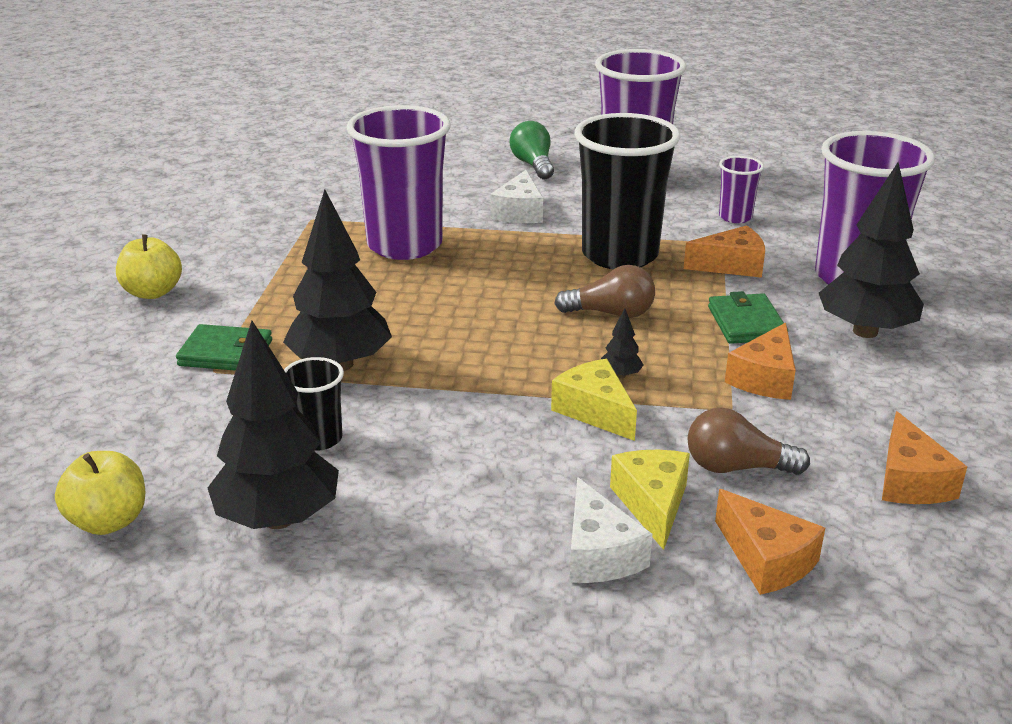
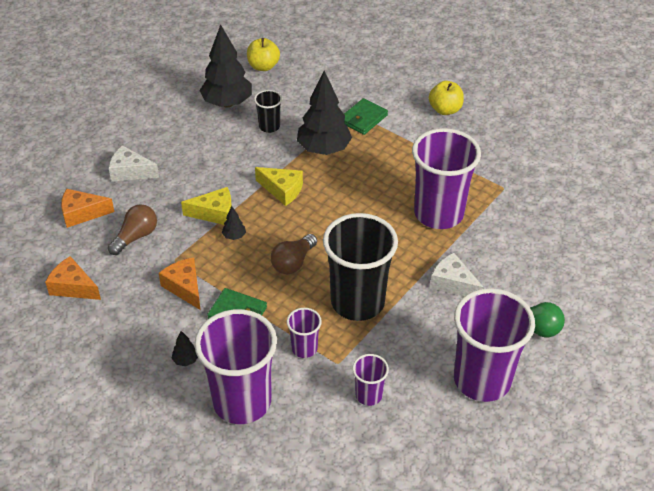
camera: 120 degrees right, 15 degrees up
(652, 504) = (140, 199): yellow cheese -> yellow cheese (282, 190)
(731, 265) = (304, 348): orange cheese -> purple cup
(865, 331) = (186, 360): black tree -> black tree, size x0.41

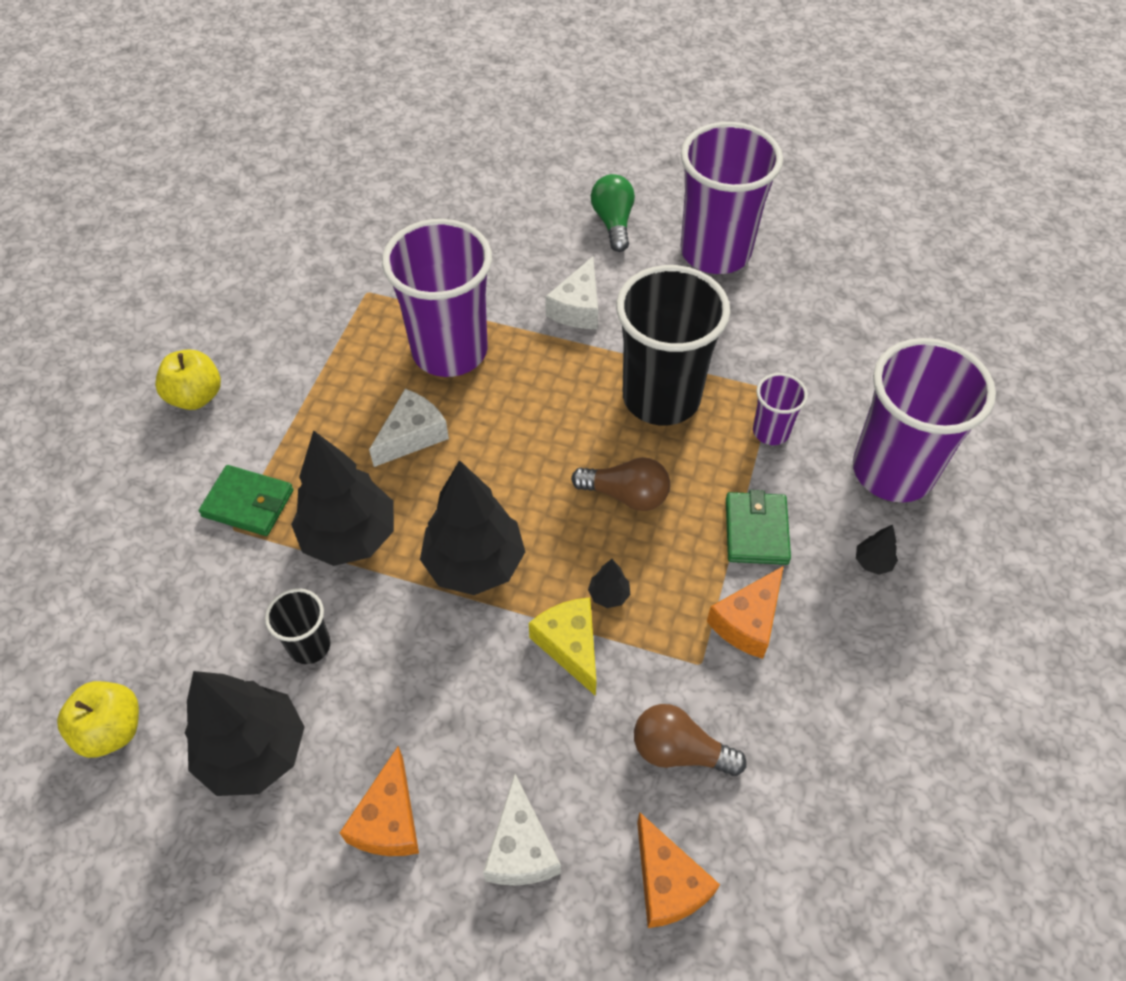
camera: 110 degrees left, 10 degrees up
(73, 287) = (838, 798): orange cheese -> orange cheese (388, 819)
(282, 190) = (474, 564): yellow cheese -> black tree
(368, 395) = (800, 346): purple cup -> none
(379, 184) = (412, 435): none -> white cheese

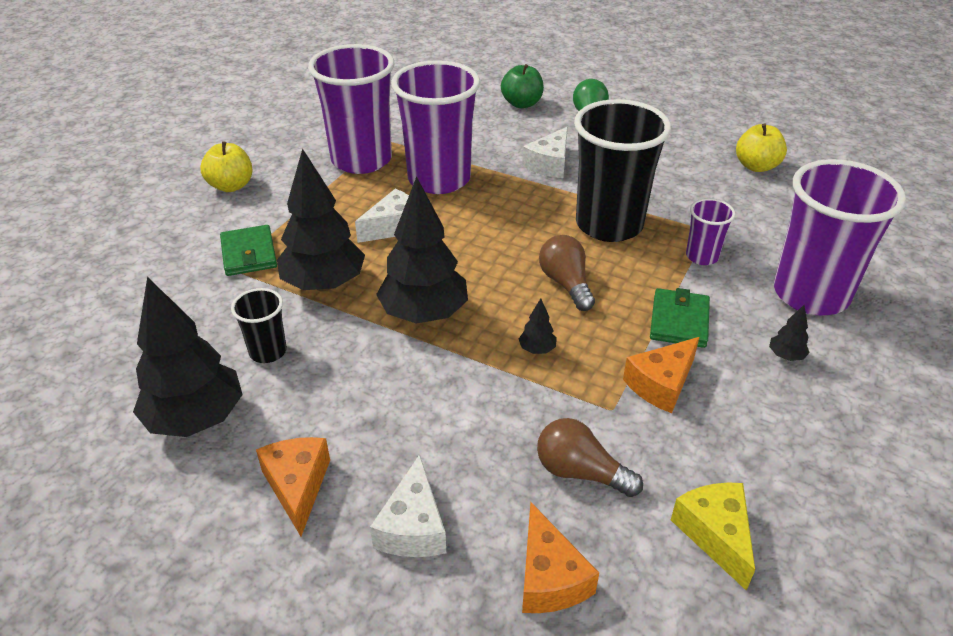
camera: 10 degrees right, 15 degrees down
(111, 730) = (84, 387): yellow apple -> yellow apple (756, 166)
(248, 503) = (249, 254): green wallet -> green wallet turned 45 degrees clockwise
(388, 819) = (297, 486): orange cheese -> orange cheese turned 150 degrees clockwise
(527, 207) = (522, 104): none -> green apple
(570, 646) = (494, 381): yellow cheese -> yellow cheese (715, 534)
(626, 495) = (566, 284): brown light bulb -> brown light bulb turned 135 degrees counterclockwise
(715, 252) = (670, 142): purple cup -> purple cup (361, 160)

